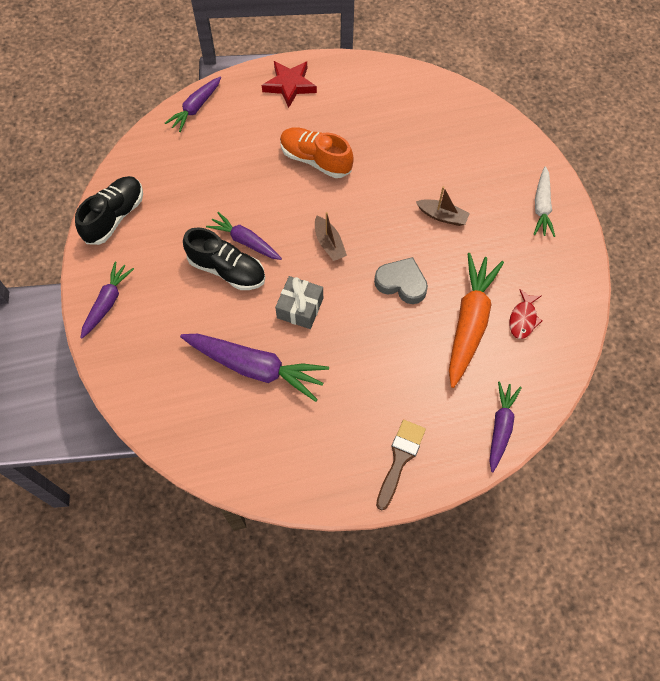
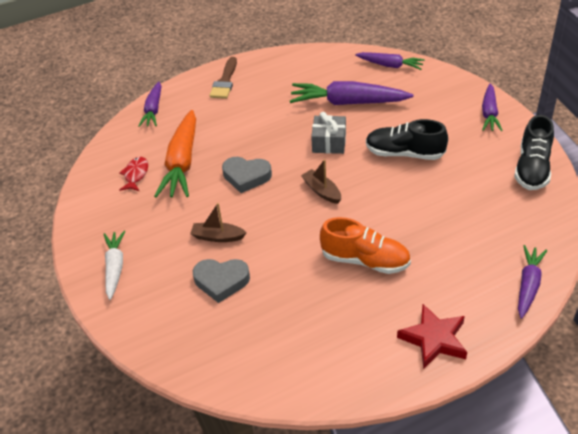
camera: 170 degrees right, 20 degrees down
(245, 241) = (400, 176): purple carrot -> purple carrot (390, 65)
(445, 170) = (221, 281): none -> grey heart

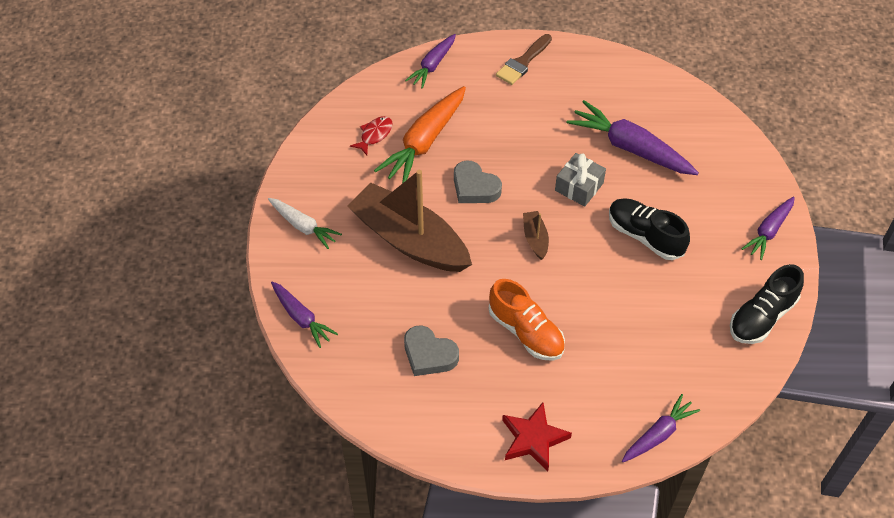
camera: 25 degrees right, 10 degrees up
(115, 267) = (303, 226): white carrot -> white carrot turned 105 degrees clockwise
(218, 237) = (409, 240): brown boat -> brown boat, size x2.43
(221, 281) = (386, 287): grey heart -> grey heart (429, 354)
(390, 65) = (708, 121): purple carrot -> purple carrot (302, 318)

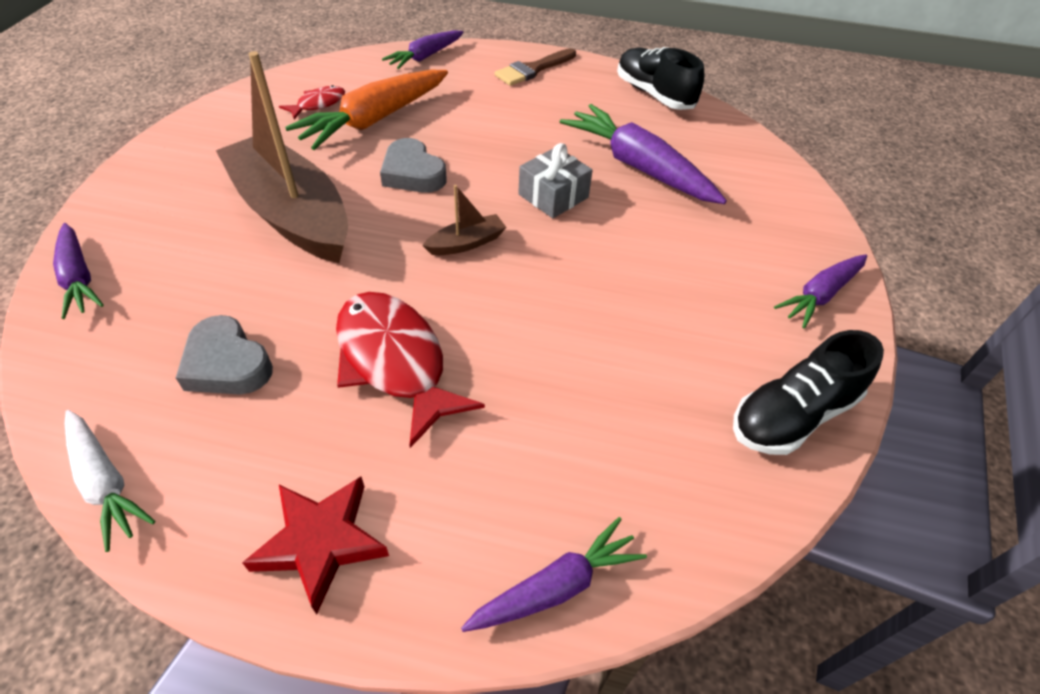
camera: 10 degrees right, 5 degrees down
(303, 226) = (165, 176): white carrot -> white carrot (105, 483)
(526, 332) = (394, 361): orange shoe -> red fish
(535, 238) = (466, 243): brown boat -> brown boat turned 60 degrees clockwise
(645, 236) = (628, 268): black shoe -> black shoe (654, 94)

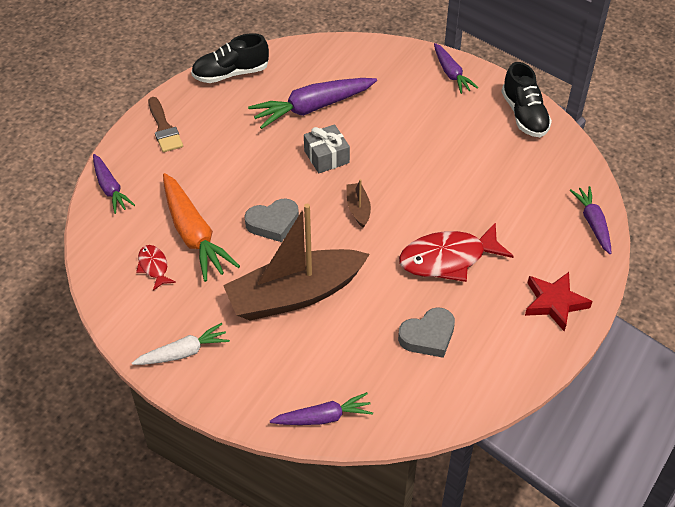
camera: 70 degrees left, 0 degrees up
(105, 483) = (500, 392): white carrot -> white carrot (183, 352)

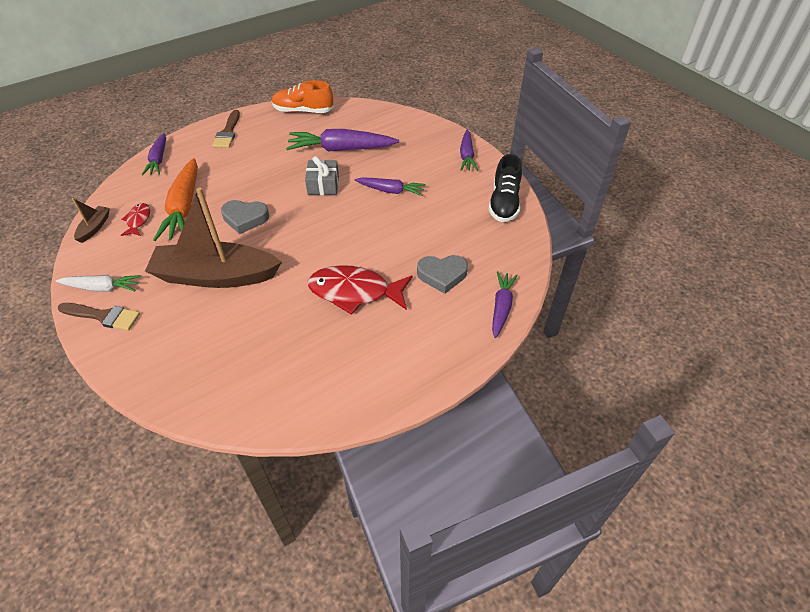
camera: 25 degrees right, 0 degrees up
(213, 380) = (103, 316): none -> brown brush
(230, 74) = (303, 111): black shoe -> orange shoe
(323, 417) = (154, 379): purple carrot -> purple carrot (391, 191)
(358, 209) = (315, 229): brown boat -> brown boat (94, 227)
(428, 336) = (289, 347): grey heart -> grey heart (442, 275)
(554, 303) = (417, 362): red star -> none

